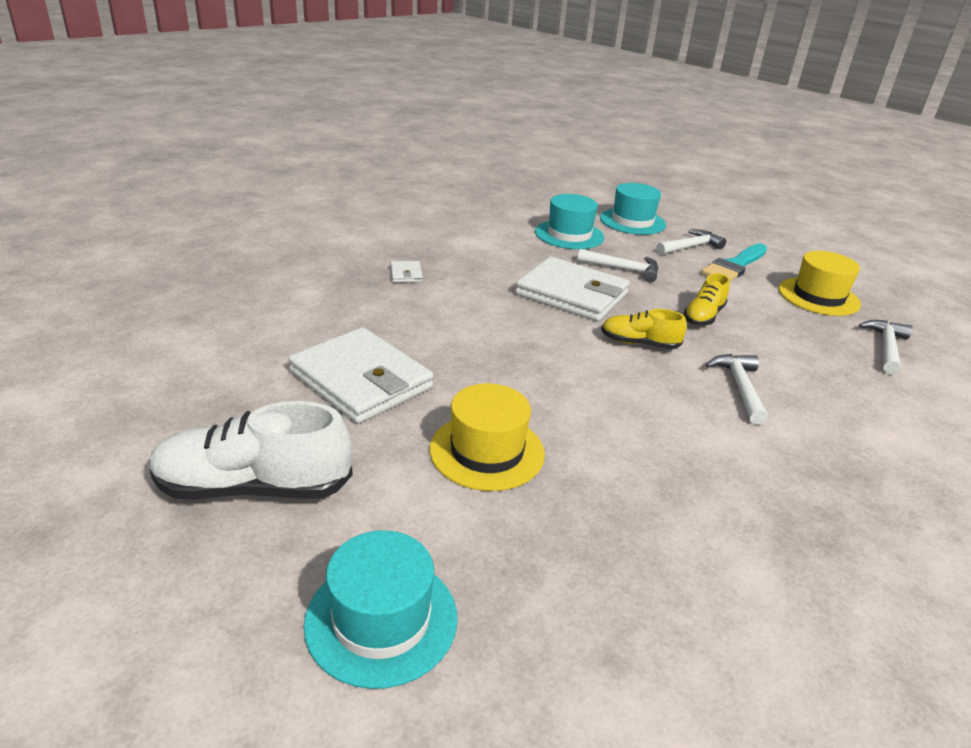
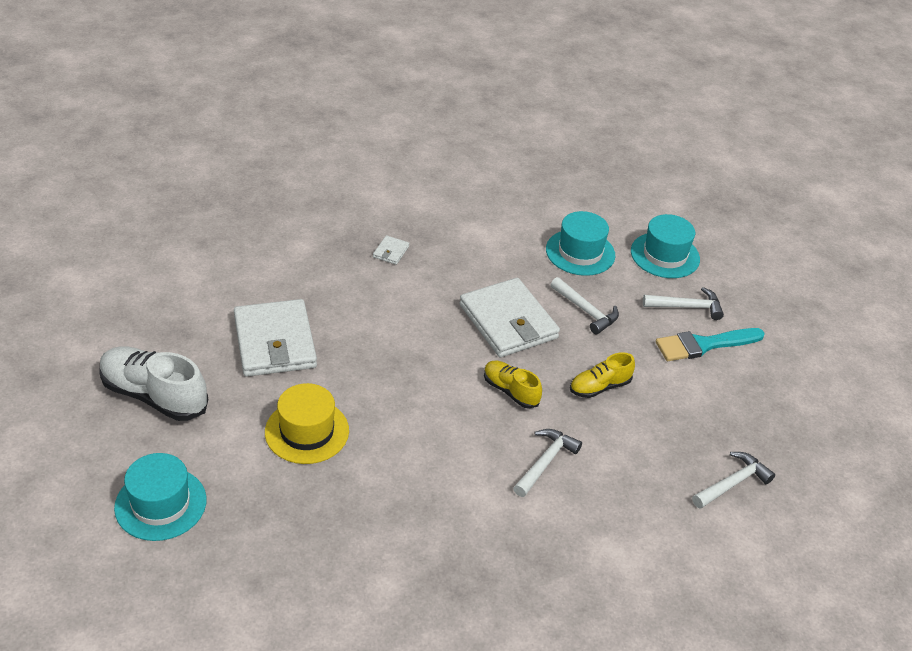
camera: 30 degrees right, 10 degrees up
(818, 296) = (744, 409): yellow hat -> none

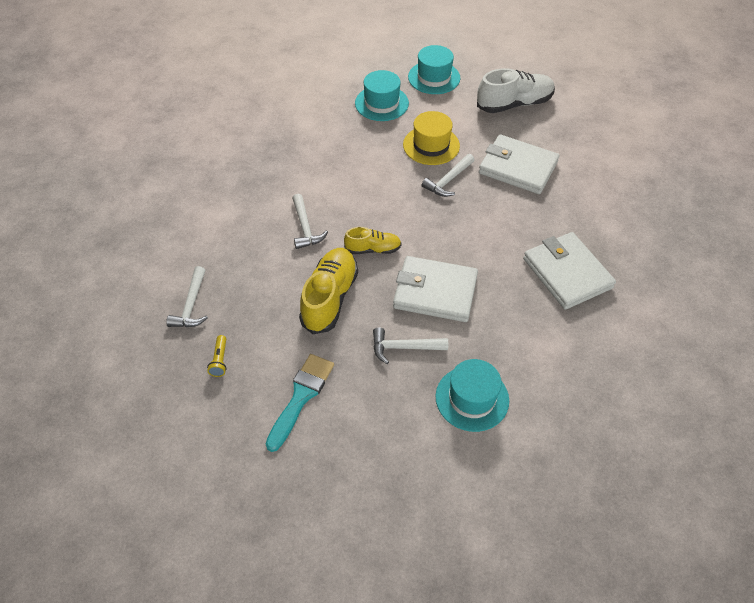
camera: 135 degrees right, 10 degrees up
(391, 252) = (567, 273): white wallet -> white wallet, size x2.48
(599, 387) = (330, 298): yellow shoe -> yellow shoe, size x1.73
(665, 255) = (416, 464): turquoise hat -> turquoise hat (381, 103)
(686, 307) = (346, 422): white hammer -> white hammer (448, 180)
(746, 418) = (220, 360): none -> yellow flashlight

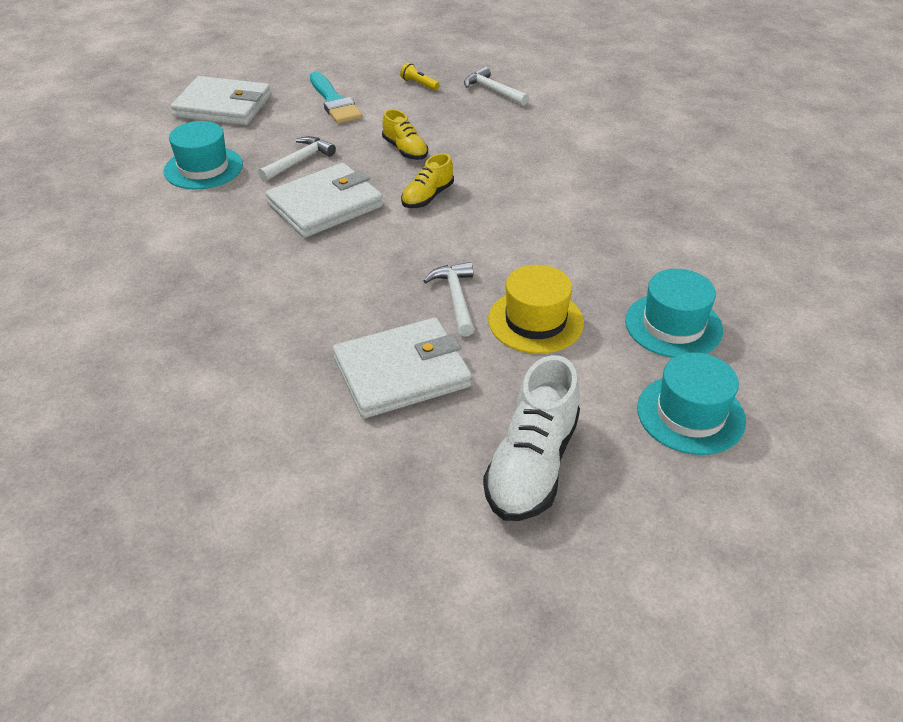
camera: 130 degrees right, 10 degrees down
(305, 227) = (510, 173): white hammer -> none
(330, 298) = (405, 150): yellow shoe -> yellow shoe, size x0.58
(567, 273) = (211, 300): white wallet -> white wallet (223, 106)

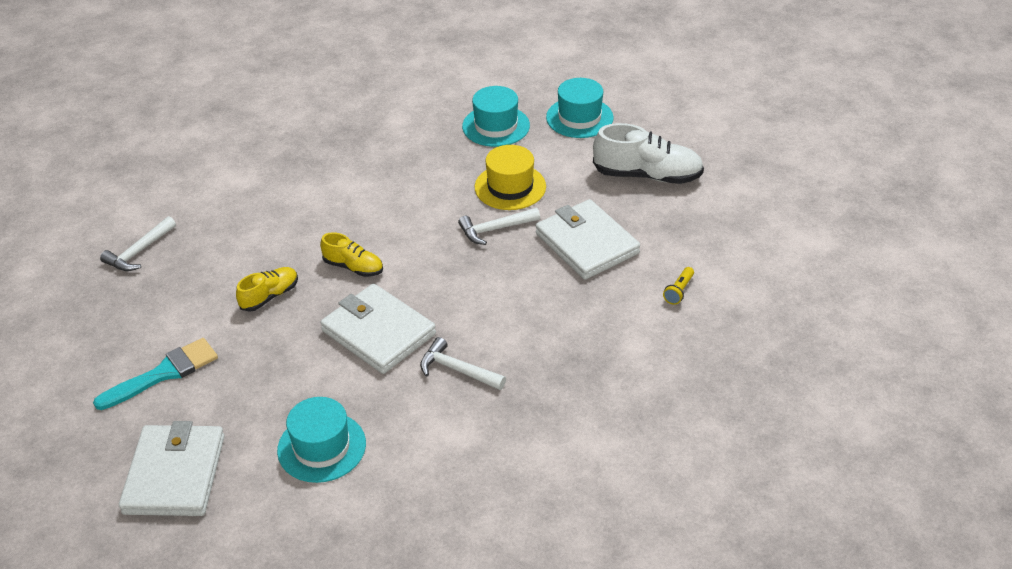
camera: 100 degrees left, 0 degrees up
(299, 161) = (299, 371): white hammer -> white hammer (457, 370)
(419, 84) = (121, 310): yellow flashlight -> yellow flashlight (679, 291)

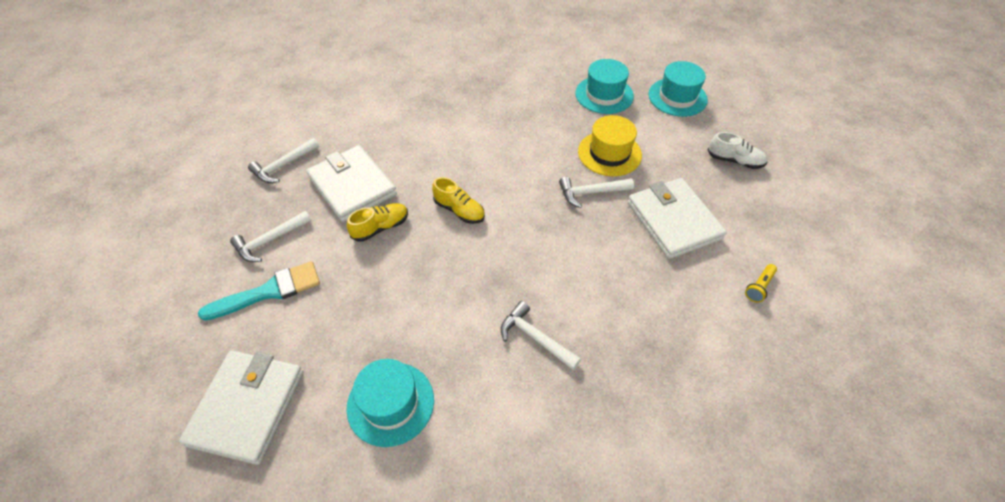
camera: 10 degrees right, 10 degrees up
(148, 327) = (270, 241): none -> white hammer
(378, 332) = (469, 282): white wallet -> white wallet (352, 186)
(647, 175) = (734, 161): white shoe -> white shoe, size x0.58

